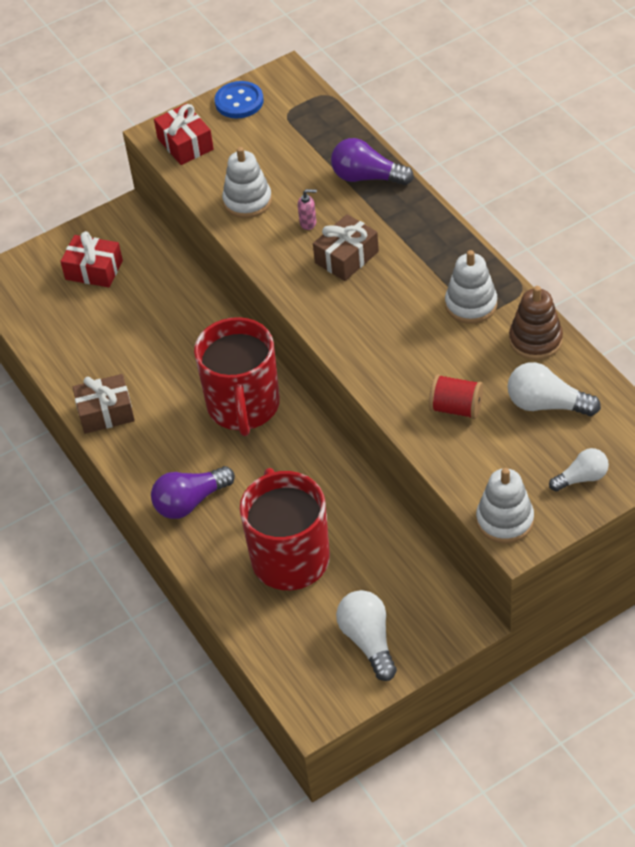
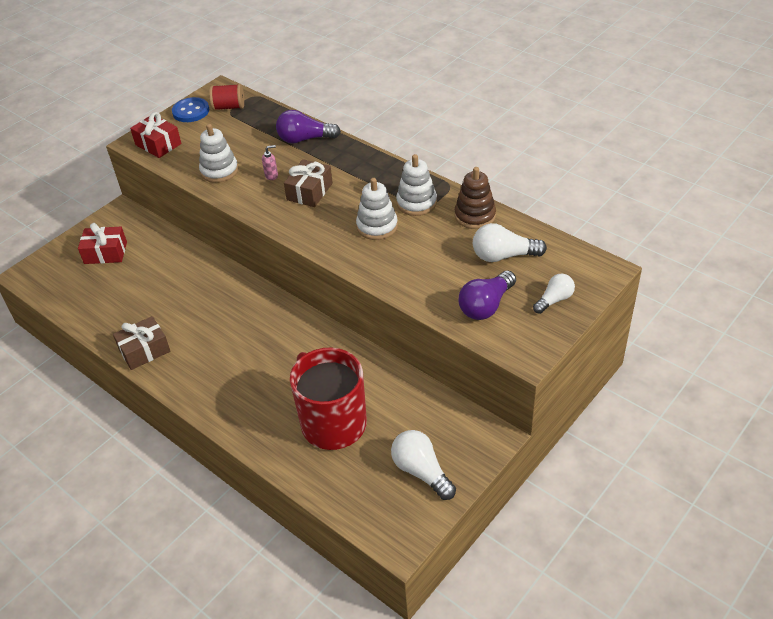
camera: 20 degrees left, 5 degrees down
(190, 502) = (236, 401): purple light bulb -> purple light bulb (486, 306)
(243, 406) = (256, 321): red mug -> none
(456, 408) = (436, 273): red spool -> red spool (229, 107)
(505, 520) = (510, 344): white stacking toy -> white stacking toy (377, 226)

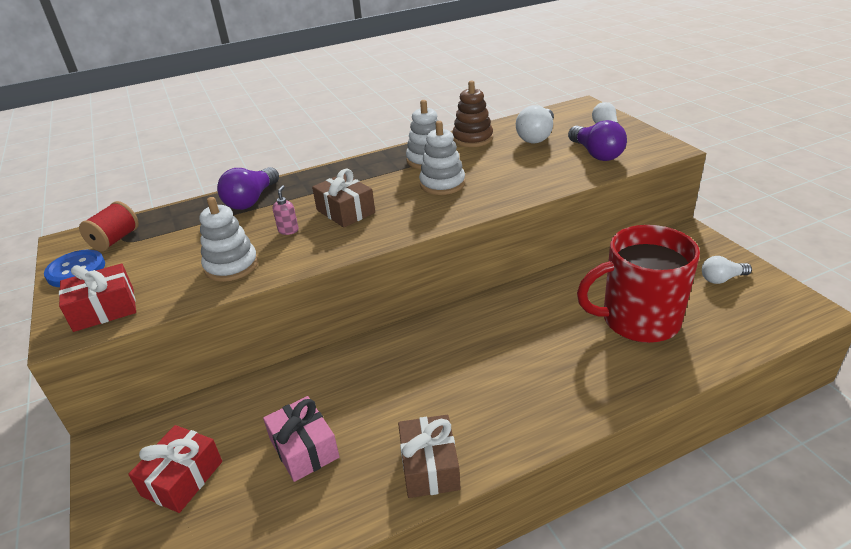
camera: 65 degrees left, 10 degrees down
(141, 290) = (304, 448): none -> pink gift
(421, 471) = (722, 279): white light bulb -> white light bulb, size x0.66

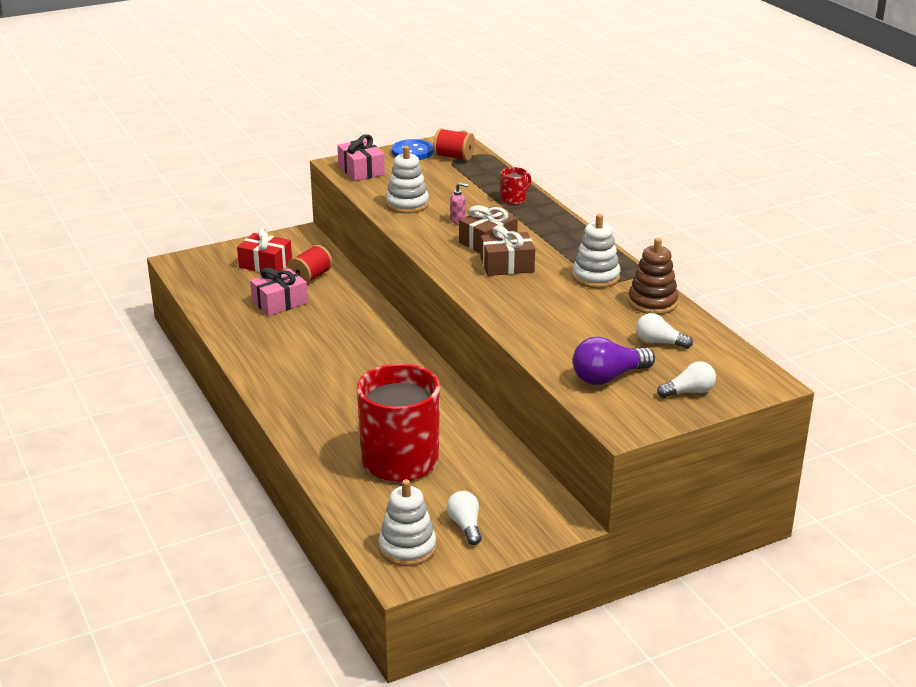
camera: 85 degrees right, 5 degrees down
(104, 309) = (361, 170): red gift -> pink gift
(242, 422) = (310, 277): none -> red spool
(251, 200) = (514, 199): purple light bulb -> red mug
(429, 466) = (251, 350): brown gift -> brown gift (507, 265)
(442, 184) = (538, 285): white stacking toy -> white stacking toy (407, 548)
(536, 136) = (659, 342): white light bulb -> white light bulb, size x0.66

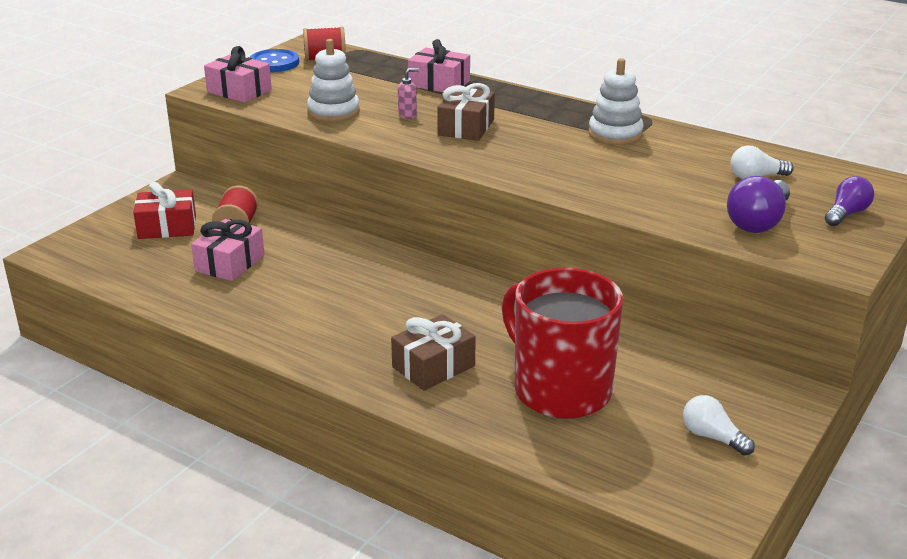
camera: 30 degrees left, 0 degrees up
(407, 548) = (685, 486): white stacking toy -> none
(507, 265) = (515, 144): brown gift -> brown gift (433, 366)
(514, 199) = (439, 83): red mug -> pink gift
(652, 302) = (698, 143): brown stacking toy -> none
(689, 392) = (846, 214): white light bulb -> purple light bulb

